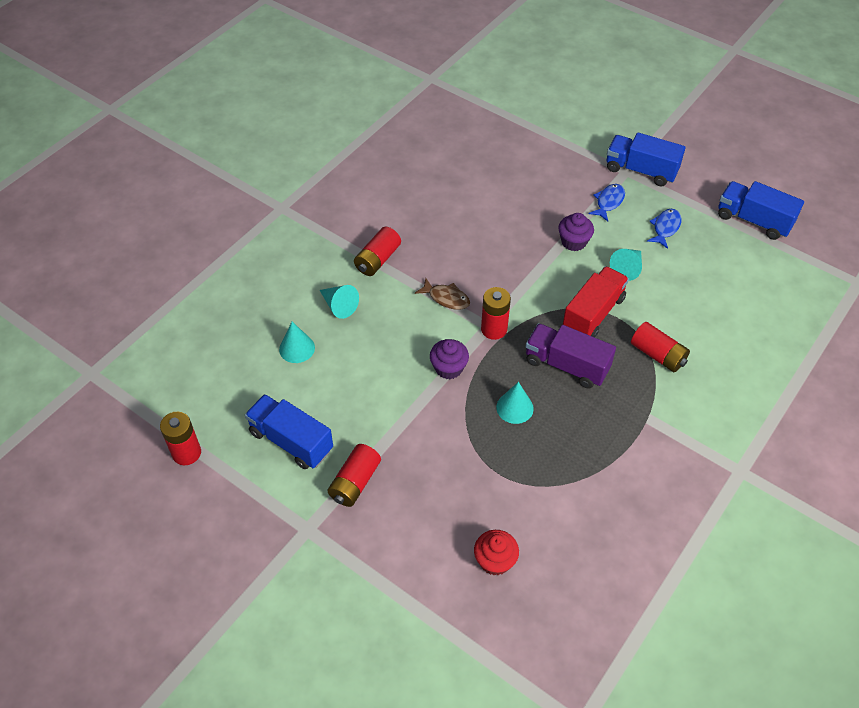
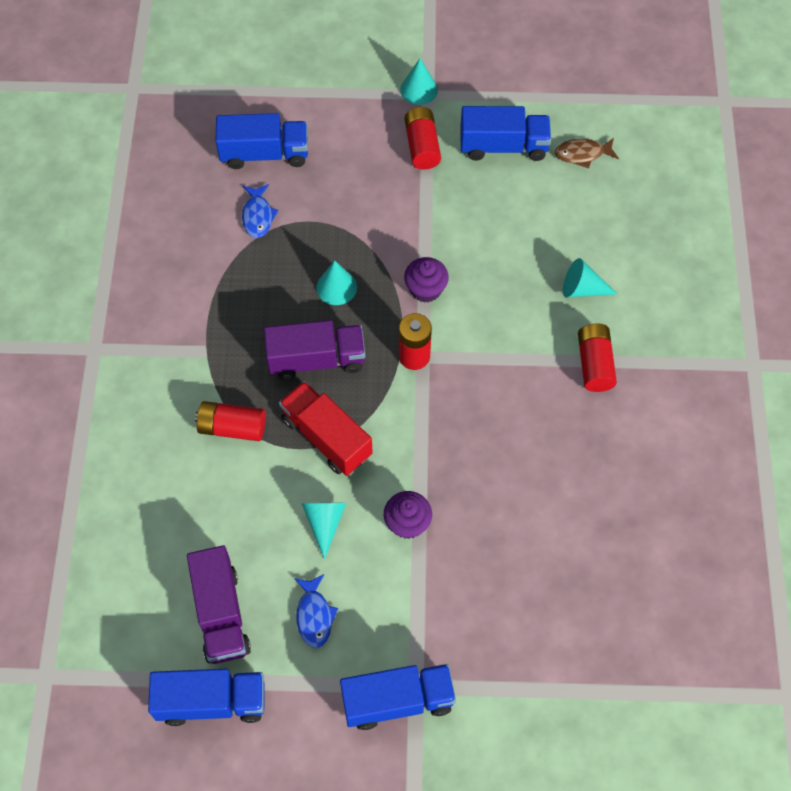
camera: 145 degrees right, 10 degrees up
(186, 453) = (576, 90): red battery -> none
(297, 348) = (578, 224): turquoise cone -> turquoise cone (419, 89)
(446, 298) = (488, 362): brown fish -> brown fish (582, 154)
(495, 561) = (265, 154): red cupcake -> blue truck
(593, 314) = (326, 437): red truck -> red truck turned 135 degrees clockwise
(608, 202) = (405, 614): blue fish -> blue fish (258, 216)
(725, 257) = (221, 614): none -> purple truck

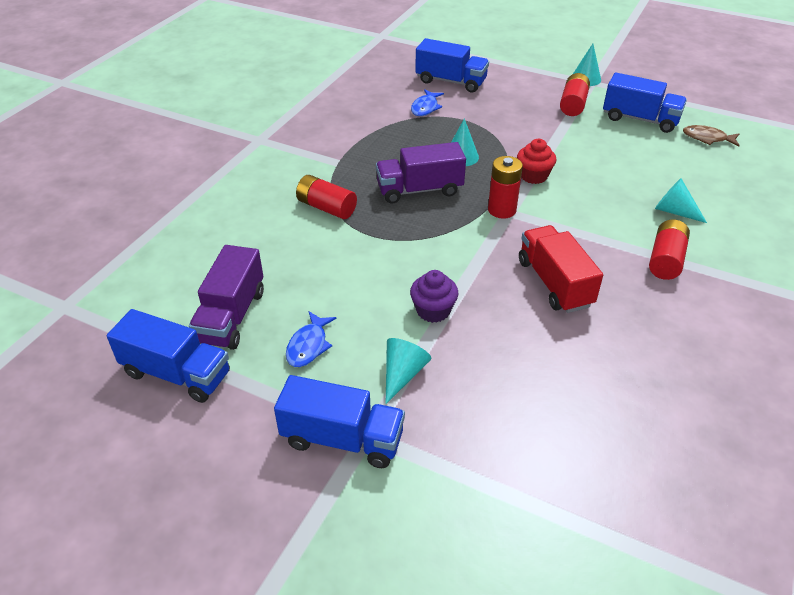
camera: 25 degrees right, 20 degrees down
(316, 360) = (419, 190): purple truck -> purple truck turned 150 degrees clockwise
(324, 523) = (360, 287): turquoise cone -> turquoise cone (402, 374)
(326, 437) = (398, 235): red truck -> red truck (554, 283)
(425, 289) = (533, 176): purple cupcake -> red cupcake

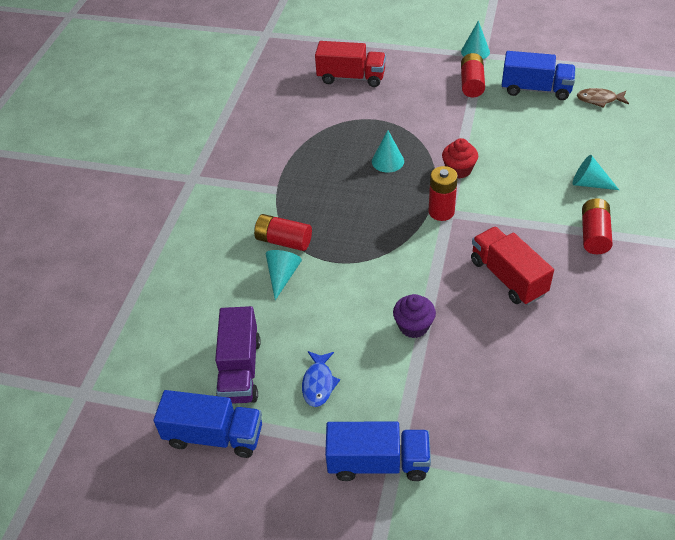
camera: 10 degrees left, 5 degrees up
(402, 374) = (408, 392): turquoise cone -> turquoise cone (282, 276)
(419, 190) = (361, 205): purple truck -> none
(425, 108) = (337, 112): blue fish -> none
(451, 81) = (351, 77): blue truck -> red truck

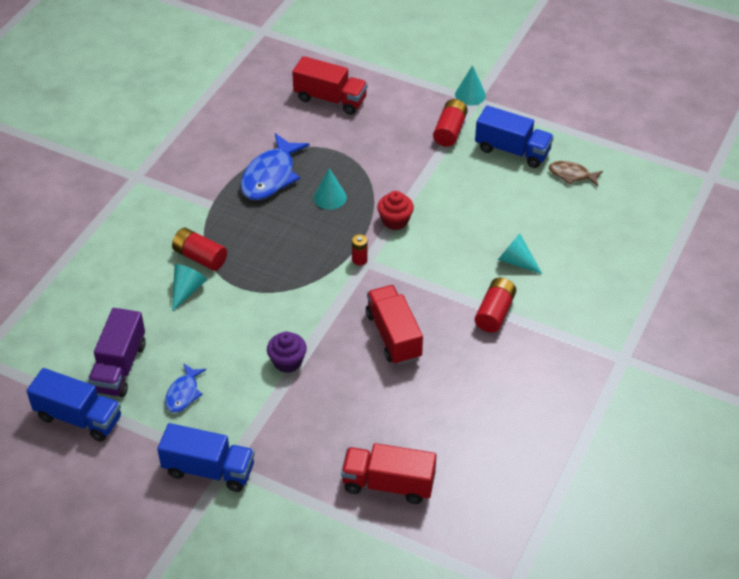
camera: 10 degrees right, 0 degrees up
(323, 153) = (270, 176): none -> blue fish
(441, 212) = (359, 260): red battery -> red battery, size x0.59
(575, 433) = (388, 484): none -> red truck

